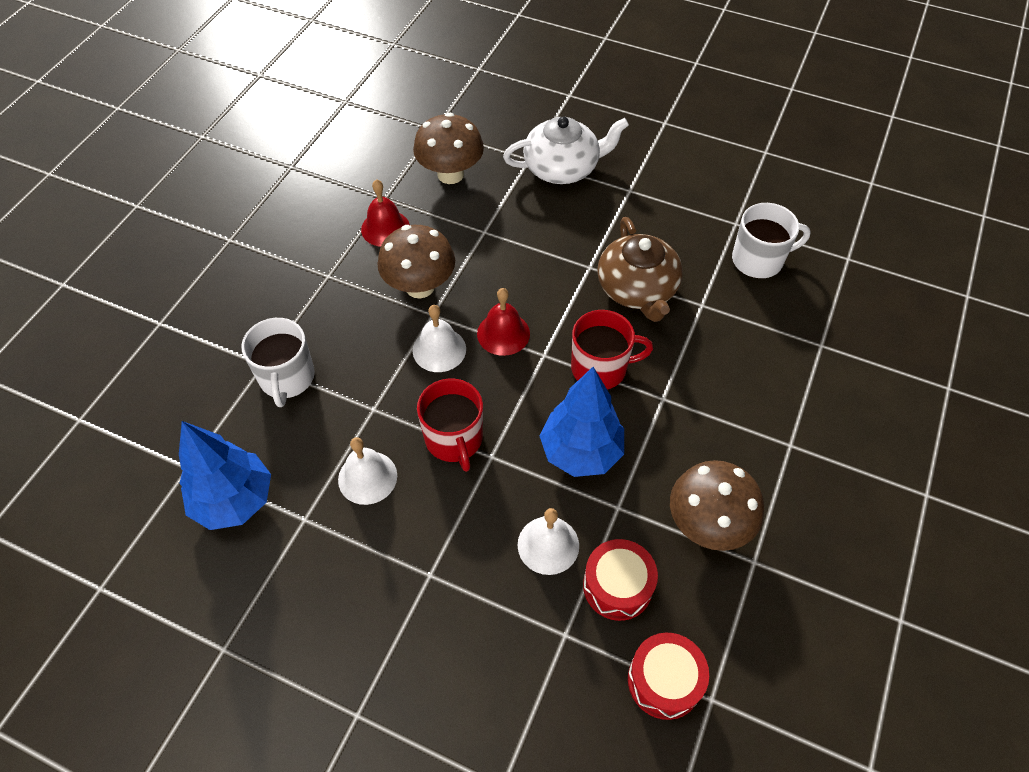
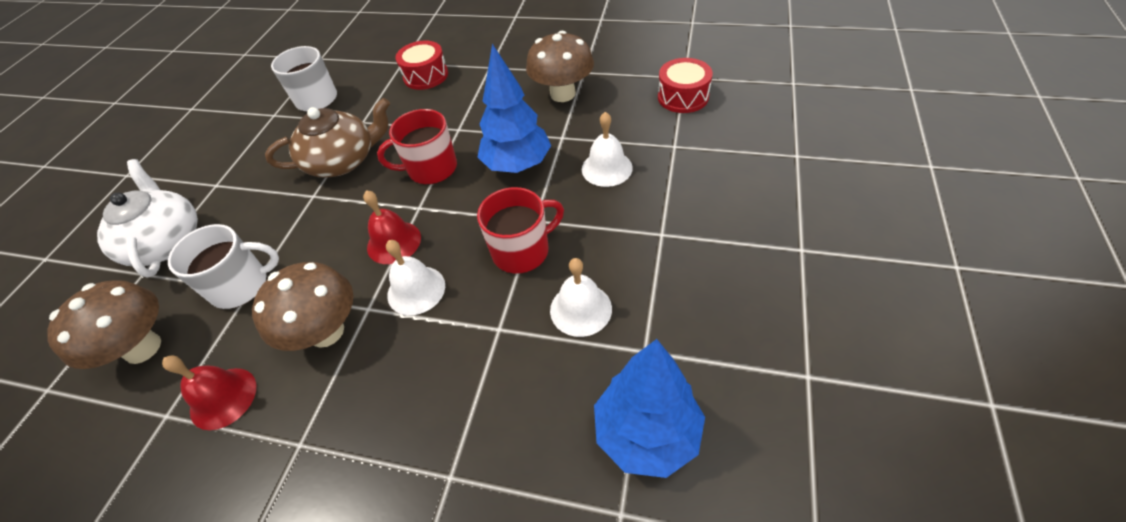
camera: 95 degrees left, 5 degrees down
(287, 378) = (467, 437): white mug -> white mug (241, 285)
(600, 368) = (431, 169): red mug -> red mug turned 90 degrees counterclockwise
(617, 586) = (626, 127): red drum -> red drum (426, 76)

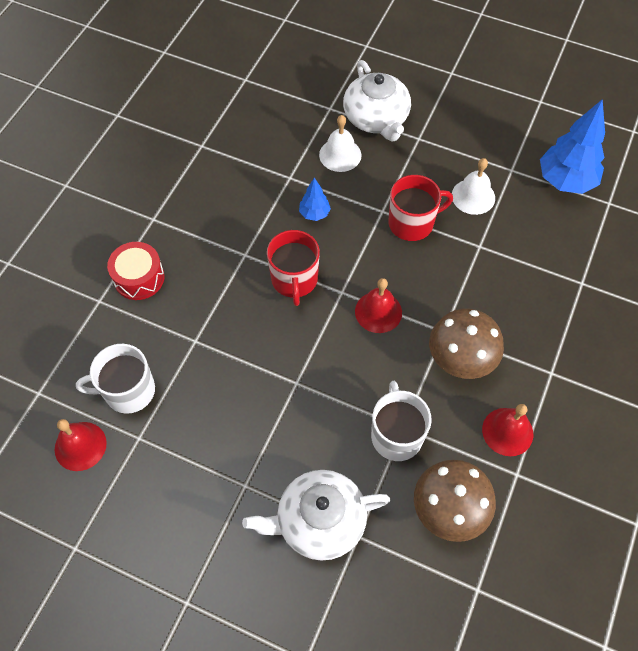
camera: 85 degrees left, 10 degrees up
(272, 88) = (80, 446): none -> red bell
(343, 160) = (253, 357): brown teapot -> none
(416, 290) = (433, 296): white bell -> none
(517, 165) = (314, 214): blue tree -> blue tree, size x0.50
(522, 251) = (412, 223): red mug -> red mug turned 90 degrees clockwise
(562, 94) = (228, 166): brown mushroom -> none
(676, 188) = (376, 118): none -> white teapot
(683, 97) = (271, 87): red drum -> none

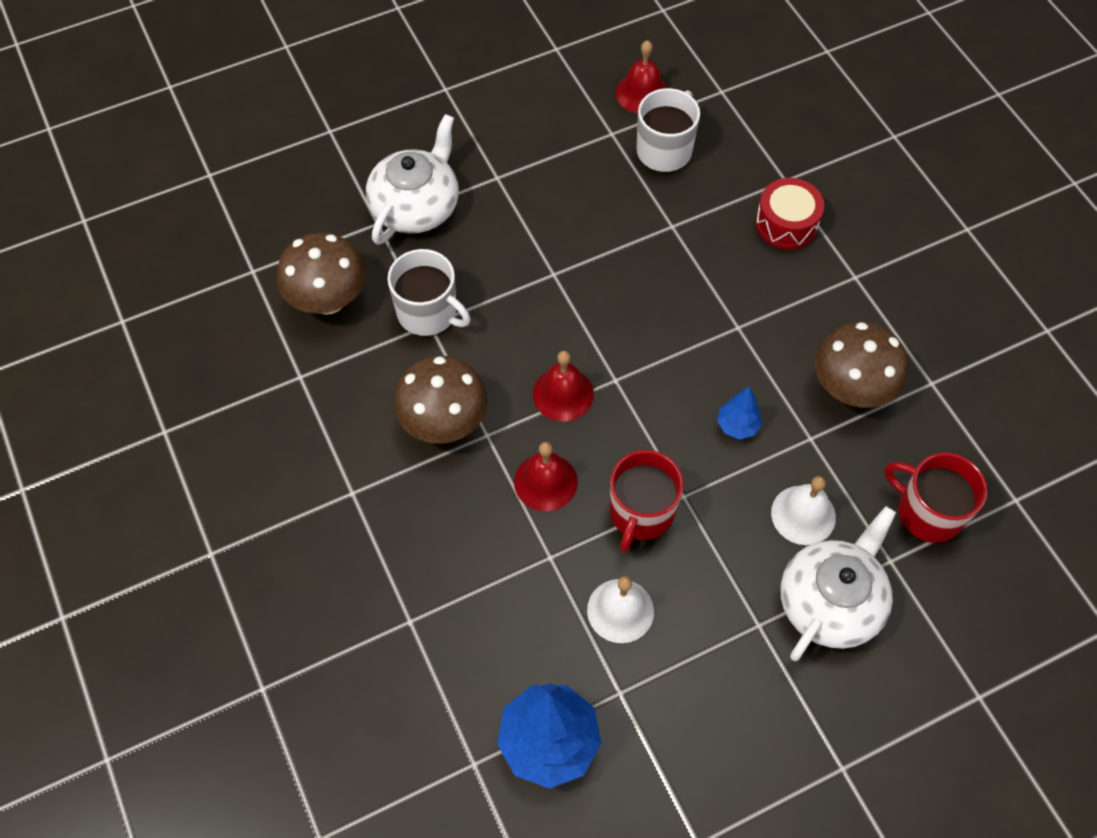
camera: 130 degrees right, 0 degrees up
(240, 177) = (850, 389): none -> brown mushroom
(294, 280) = (668, 348): red mug -> red mug (928, 512)
(376, 118) = (831, 601): white teapot -> white teapot turned 105 degrees clockwise
(507, 431) = (341, 402): red bell -> red bell (545, 482)

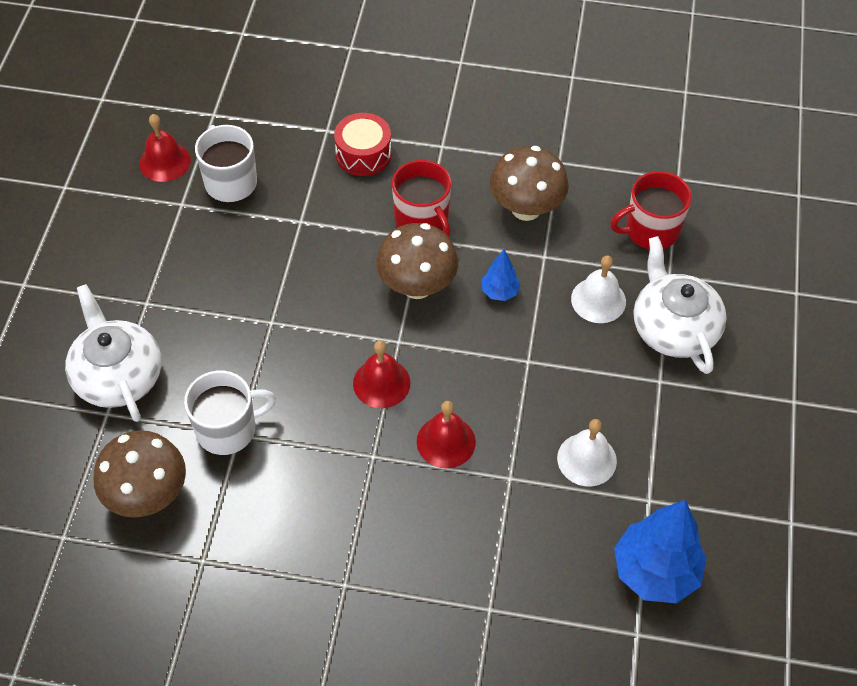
camera: 55 degrees left, 5 degrees down
(444, 423) = (337, 479): brown mushroom -> brown mushroom (417, 286)
(641, 513) = (520, 396): red mug -> red mug (422, 220)

